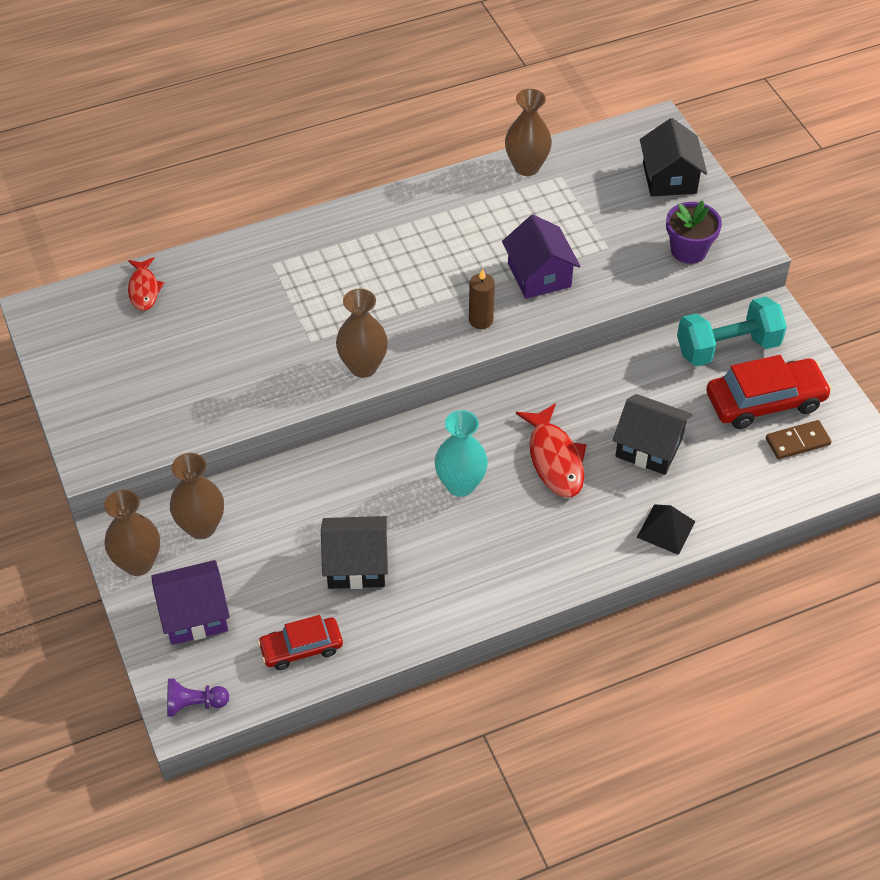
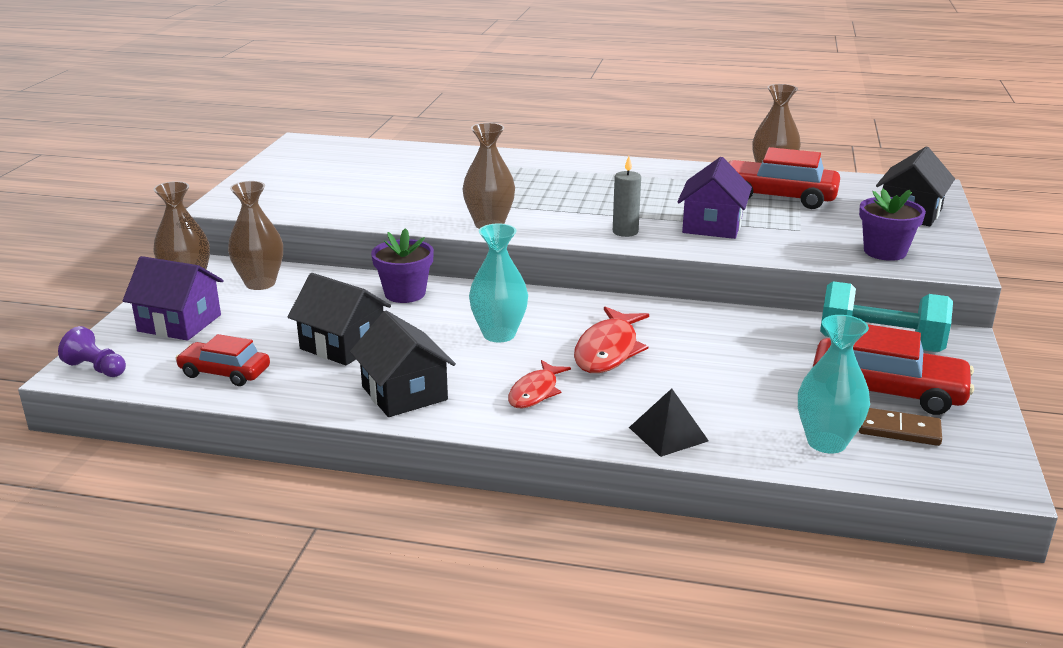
camera: 35 degrees right, 25 degrees down
(144, 289) = (384, 152): red fish -> red fish (535, 392)
(338, 473) = (405, 293): none -> purple flower pot
(481, 320) = (625, 232): brown candle -> grey candle
(555, 200) = (778, 196): none -> red car
(649, 447) = (716, 375): black house -> black house (404, 393)
(764, 480) = (826, 442): none -> turquoise vase

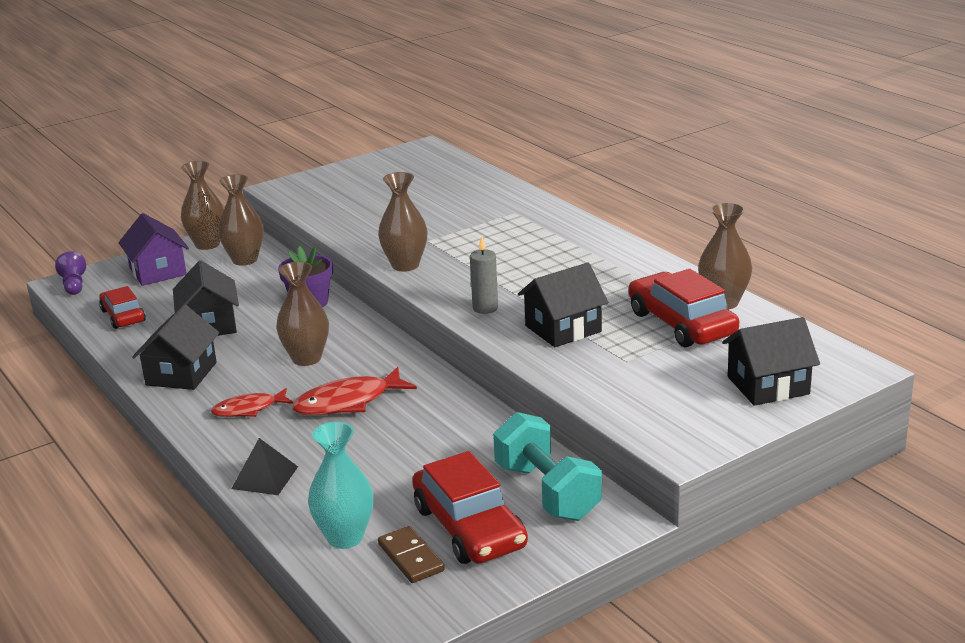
camera: 45 degrees right, 0 degrees up
(499, 334) = (306, 358): turquoise vase -> brown vase
(712, 225) = (563, 329): purple house -> black house
(885, 252) = (651, 410): purple flower pot -> none

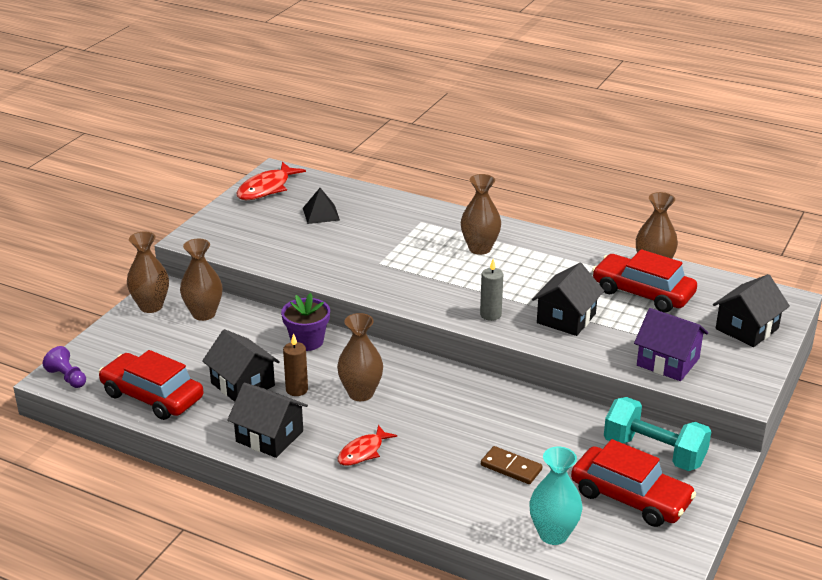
camera: 30 degrees left, 5 degrees up
(123, 316) = (152, 396): red car -> red car, size x1.63
(158, 271) = (134, 344): purple house -> purple house (668, 362)
(181, 374) = (269, 436): black house -> black house turned 45 degrees counterclockwise
(252, 341) = (297, 390): none -> brown candle
(265, 477) = (441, 506): black pyramid -> black pyramid (321, 214)
(348, 402) = (436, 422): red fish -> red fish (266, 188)
(405, 265) = (386, 291): brown vase -> brown vase (480, 248)
(411, 557) = (615, 534): brown domino -> brown domino (511, 467)

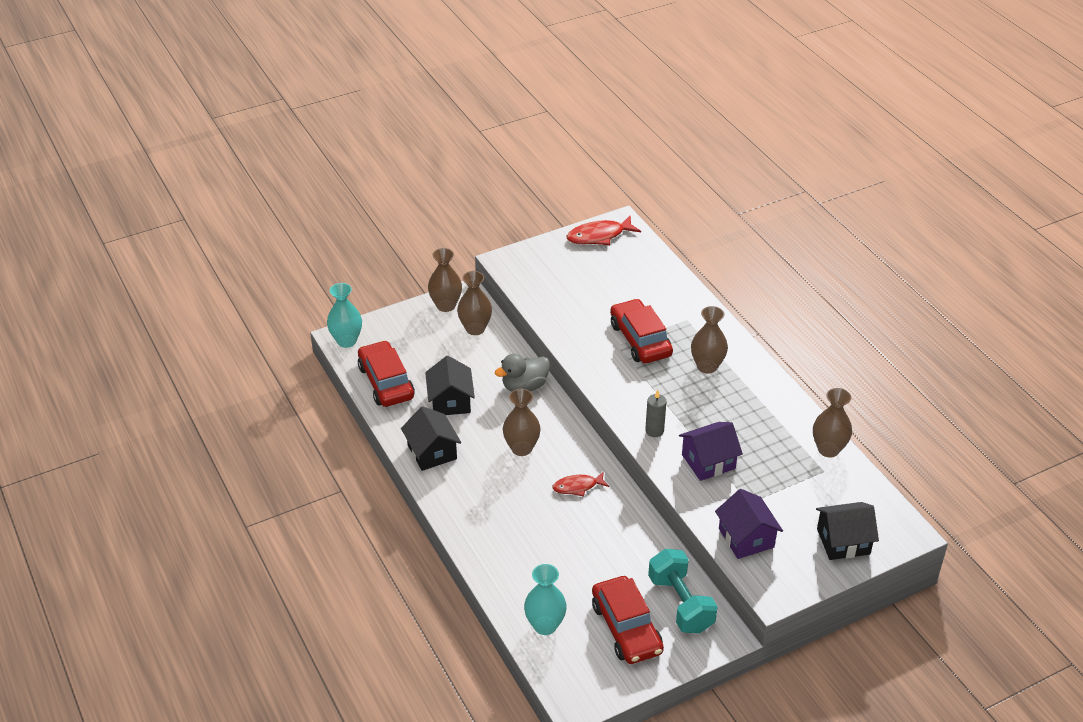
camera: 35 degrees right, 10 degrees up
(67, 378) = (346, 341): purple pawn -> turquoise vase
(297, 390) = (482, 423): brown candle -> none
(307, 341) = (524, 386): purple flower pot -> grey duck
(321, 214) = (617, 279): black pyramid -> none
(363, 452) = (480, 495): red fish -> red fish (577, 487)
(511, 467) = (567, 560): brown domino -> none
(566, 318) = (708, 462): black house -> purple house
(643, 293) = (794, 468): red car -> red car (640, 340)

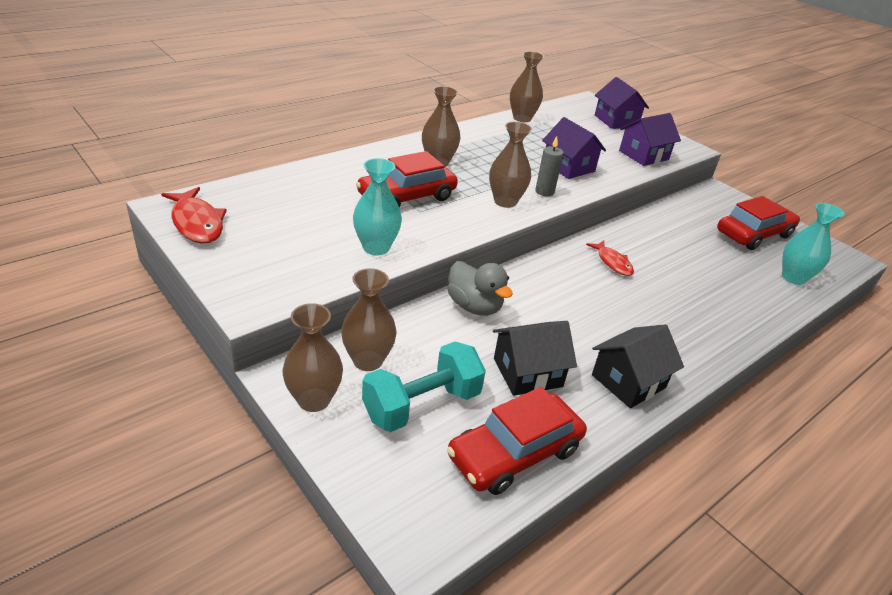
camera: 105 degrees left, 5 degrees down
(346, 341) = (427, 532): turquoise vase -> turquoise vase (376, 248)
(521, 448) = (580, 303): brown vase -> brown vase (505, 201)
(681, 604) = (705, 208): turquoise dumbbell -> turquoise dumbbell (422, 405)
(843, 541) = (616, 121): black house -> purple house

